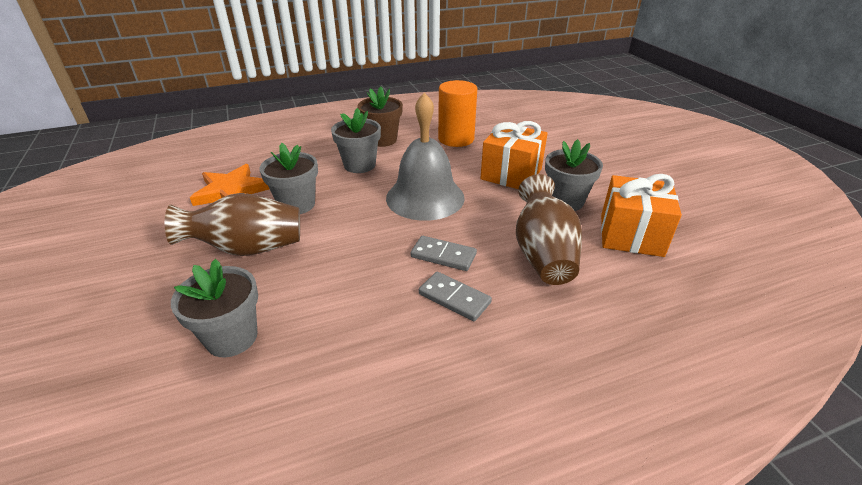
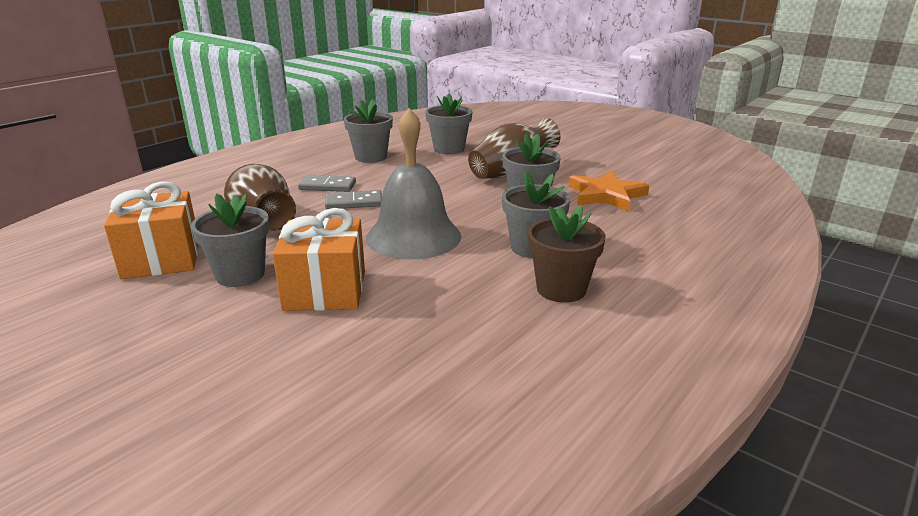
camera: 150 degrees right, 10 degrees down
(352, 360) = (371, 157): none -> grey flower pot
(456, 139) = (453, 327): orange cylinder -> none

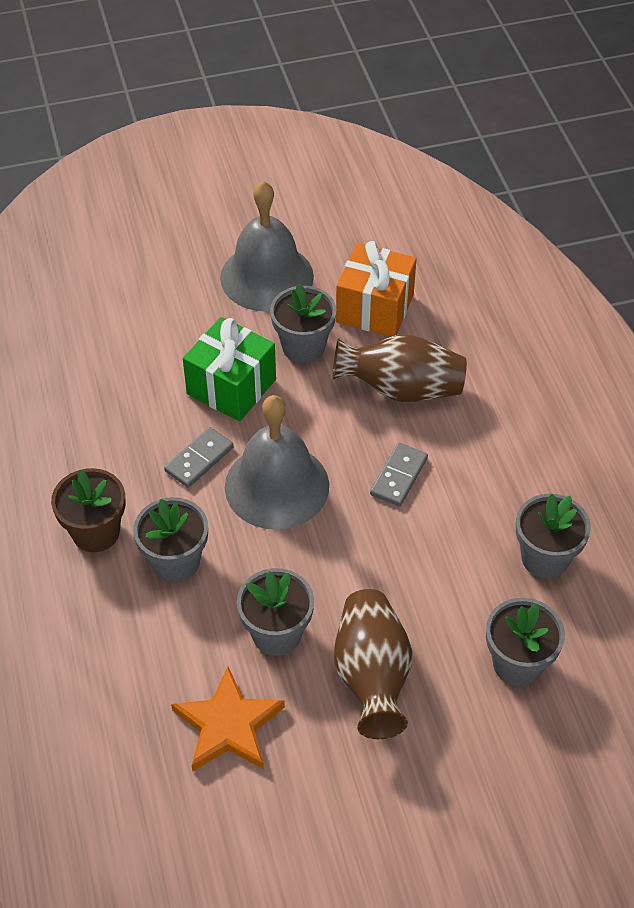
camera: 125 degrees right, 25 degrees up
(135, 329) = (267, 276): none -> grey bell
(325, 290) = (231, 387): orange gift -> green gift
(327, 186) = (466, 473): grey domino -> grey domino (199, 459)

